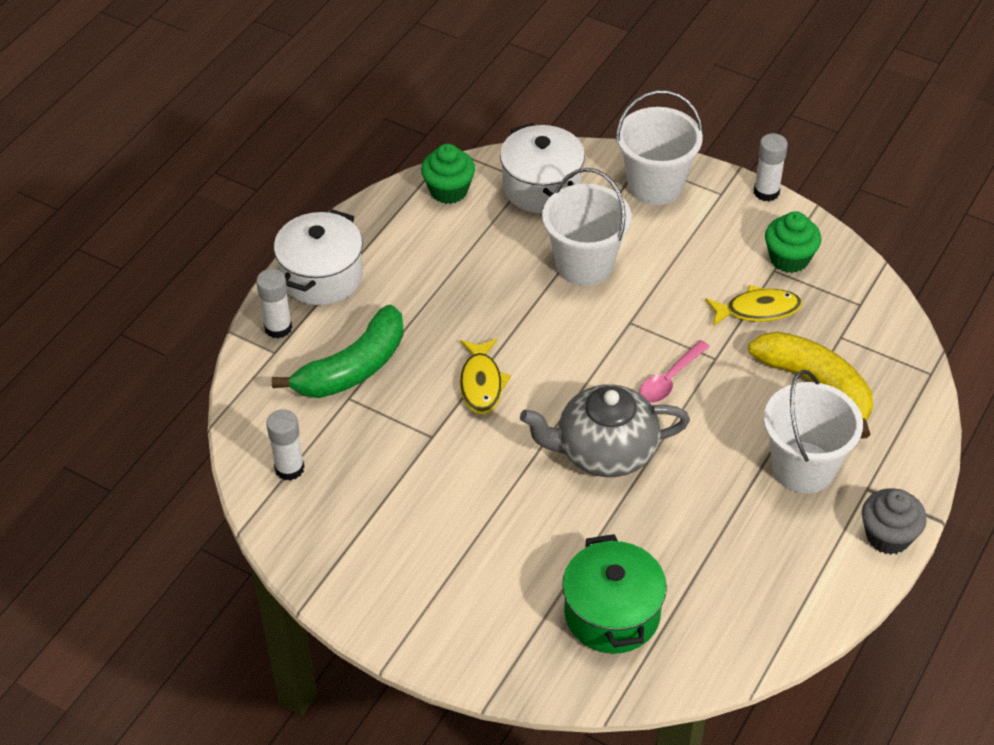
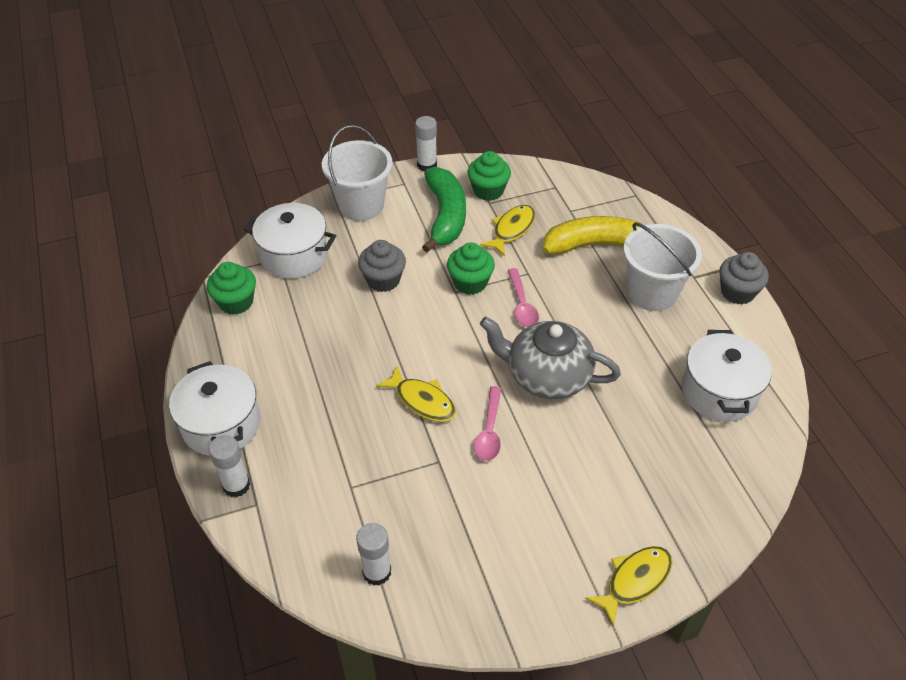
camera: 50 degrees left, 0 degrees up
(353, 368) = (327, 465): green banana -> green banana (445, 216)
(449, 646) = (635, 581): none -> yellow fish
(499, 450) = (489, 431): none -> pink spoon
(584, 264) = (383, 280): white bucket -> grey cupcake
(604, 451) = (547, 376): grey teapot -> grey teapot turned 75 degrees clockwise
(612, 614) = (684, 465): green pot -> none
(653, 325) = (470, 283): none -> green cupcake
(732, 593) = (719, 392): none -> white pot

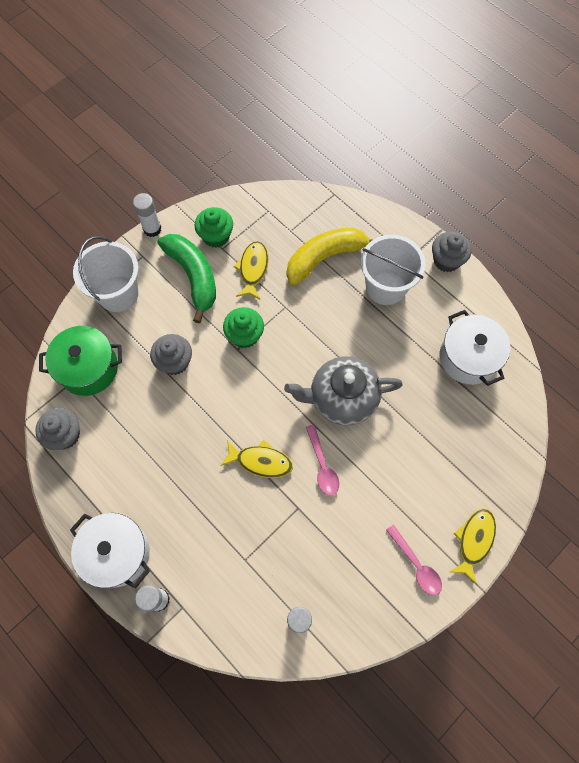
camera: 25 degrees left, 20 degrees up
(236, 302) = (65, 435): green cupcake -> grey cupcake
(294, 255) = (88, 368): white pot -> green pot
(522, 305) = (294, 340): pink spoon -> pink spoon (416, 565)

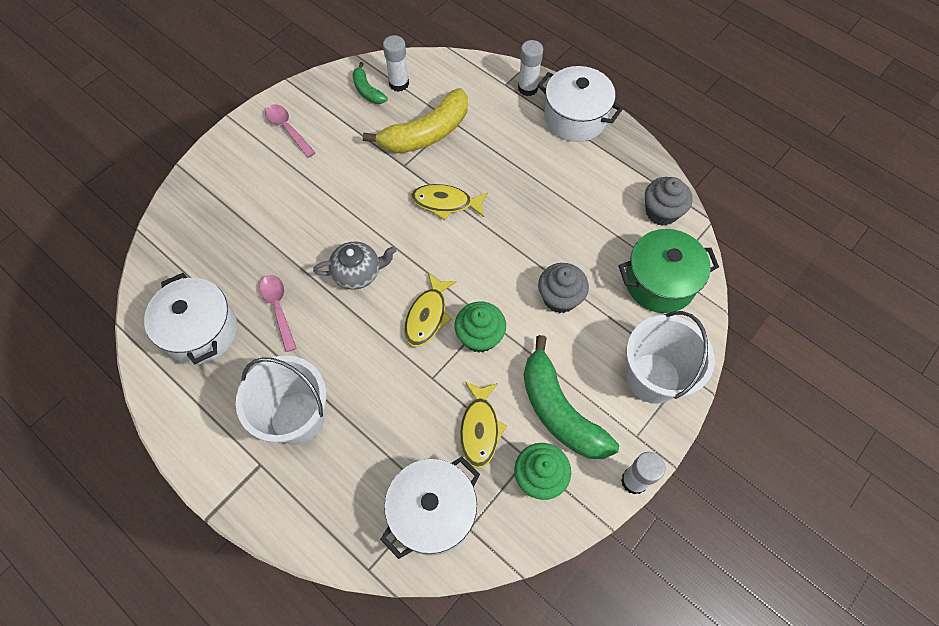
camera: 175 degrees right, 5 degrees down
(290, 221) = (433, 512): none -> white pot
(322, 465) = (379, 204): pink spoon -> pink spoon (278, 308)
(325, 258) = (381, 455): yellow banana -> yellow banana (426, 133)
(333, 612) = (367, 91): none -> green banana
(342, 398) = (358, 273): grey teapot -> grey teapot, size x0.62
(446, 260) = (207, 466): grey cupcake -> none
(474, 541) = (228, 151): yellow fish -> yellow fish (427, 316)

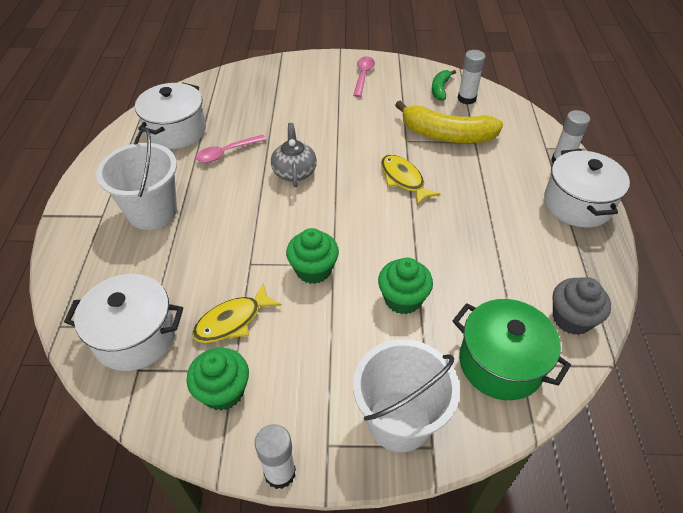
camera: 50 degrees right, 15 degrees down
(278, 308) = (226, 153): pink spoon -> pink spoon turned 150 degrees counterclockwise
(358, 273) = (294, 172): grey teapot -> grey teapot turned 135 degrees counterclockwise
(427, 316) = (299, 228): yellow fish -> none
(559, 411) = (297, 366): green banana -> none
(560, 298) = (402, 299): grey cupcake -> green cupcake

